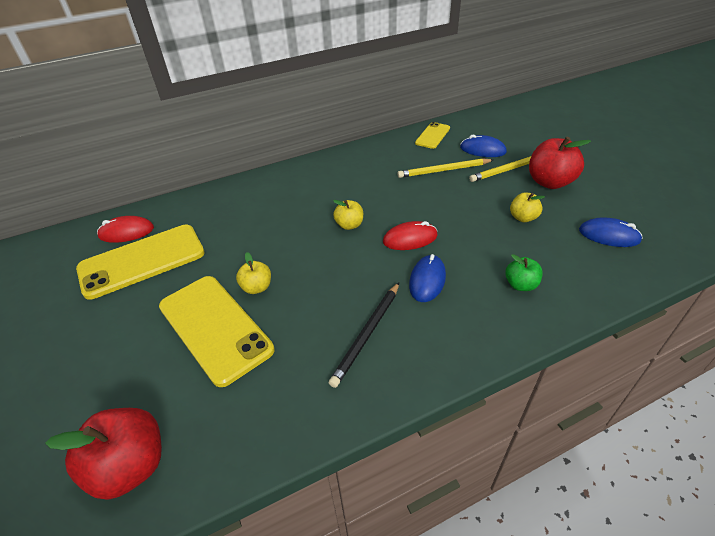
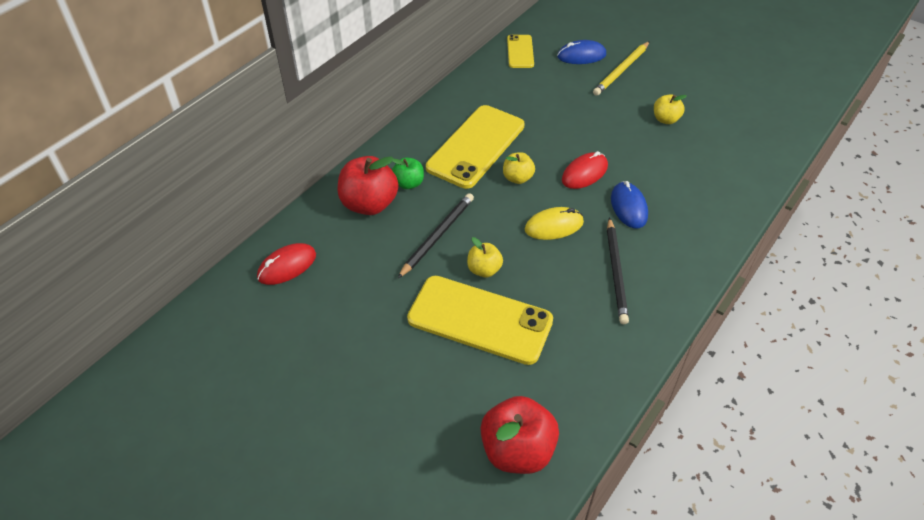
camera: 30 degrees left, 5 degrees up
(142, 261) = (339, 288): yellow phone -> yellow phone (476, 146)
(247, 248) = (437, 236): none -> black pencil
(345, 273) = (554, 226): none -> yellow mouse
(444, 170) = (561, 90): yellow pencil -> none
(520, 285) = (704, 184): green apple -> green apple (408, 183)
(549, 182) = (664, 75): red apple -> red apple (369, 204)
(609, 235) = (743, 115): blue mouse -> none

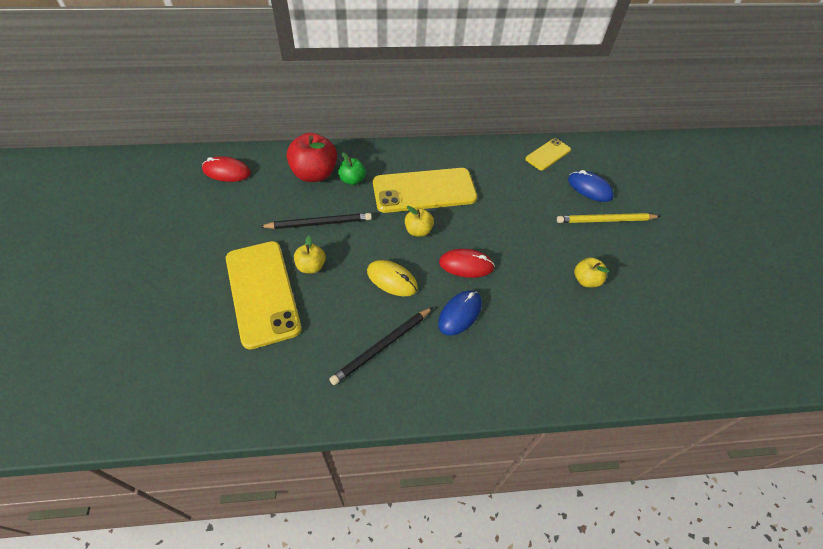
camera: 45 degrees right, 5 degrees up
(517, 451) = (158, 388): red apple -> none

